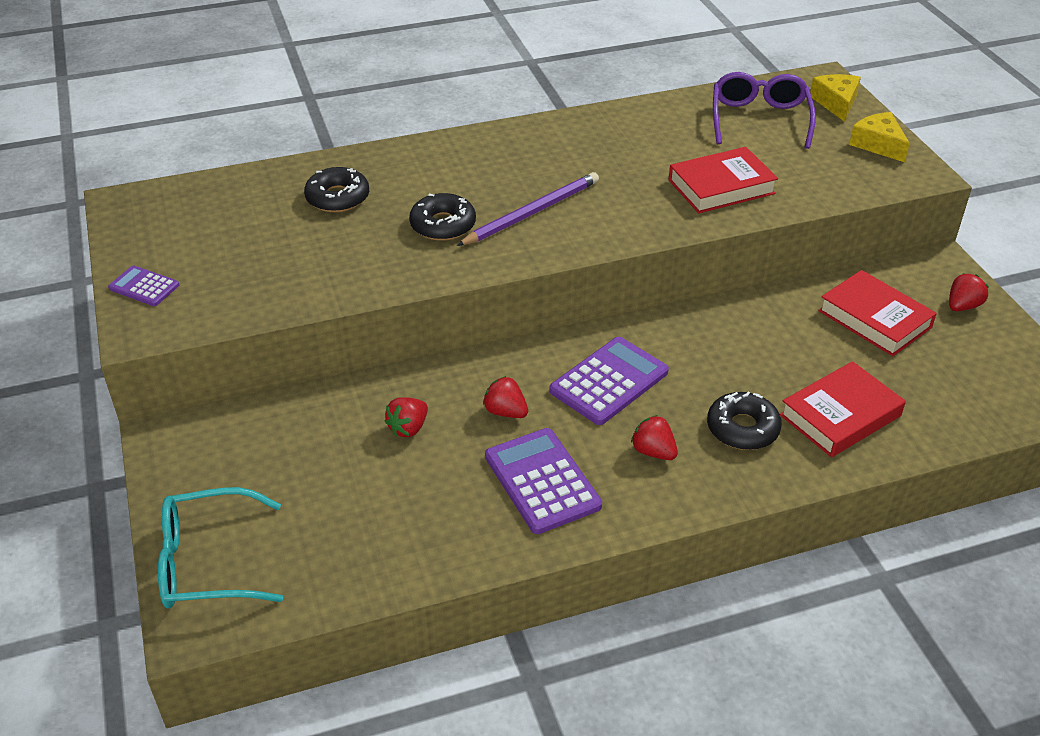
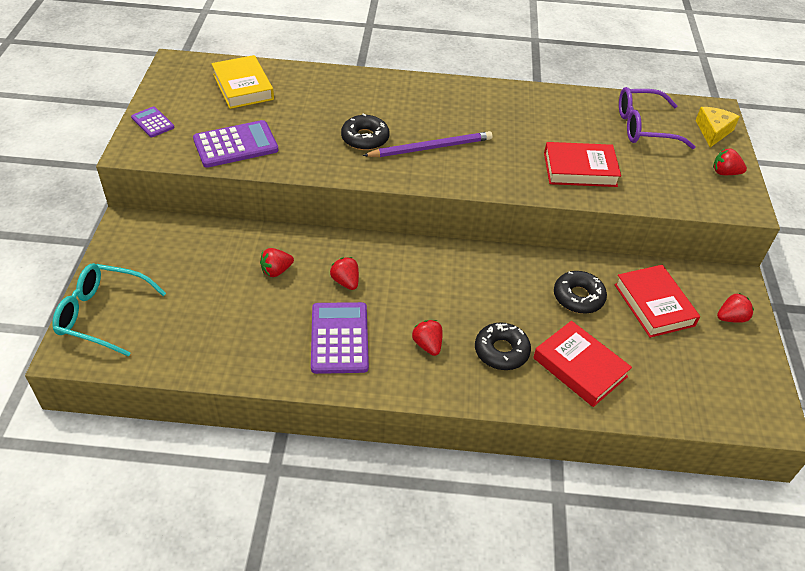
camera: 20 degrees right, 5 degrees up
(238, 207) = (243, 87): none -> yellow book
(337, 198) = (309, 99): black donut -> black donut (578, 297)
(609, 381) = (429, 285): purple calculator -> purple calculator (235, 145)
(759, 119) = (643, 127): purple glasses -> purple glasses turned 120 degrees counterclockwise
(840, 415) = (580, 367): red book -> red book turned 60 degrees clockwise
(878, 144) = (725, 173): yellow cheese -> red strawberry

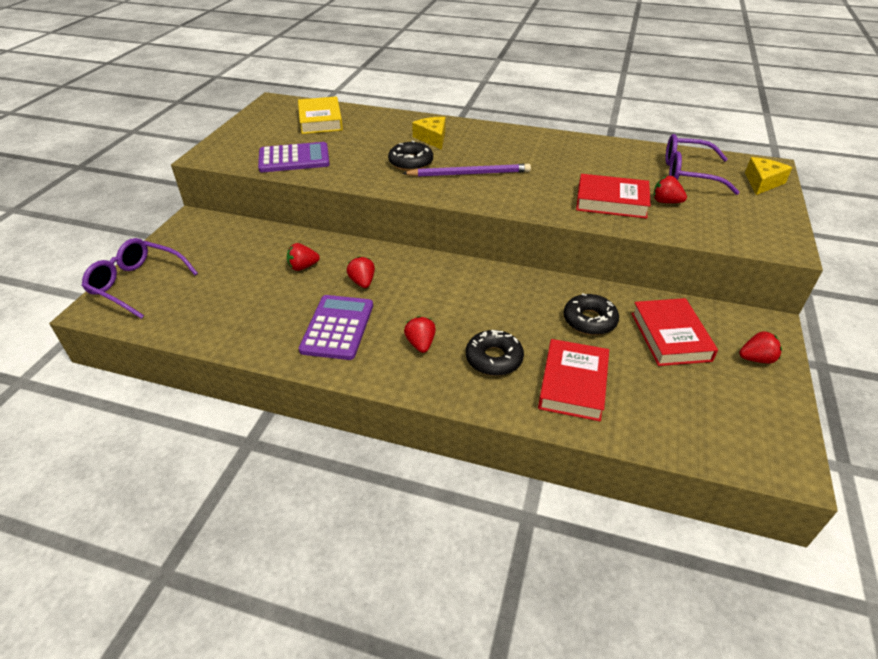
camera: 15 degrees right, 5 degrees down
(102, 314) = (137, 284): turquoise glasses -> purple glasses
(153, 122) = (233, 138): purple calculator -> none
(376, 102) = (432, 138): none -> yellow cheese
(580, 367) = (573, 384): red book -> red book turned 45 degrees clockwise
(725, 173) = (768, 217): red strawberry -> red strawberry (665, 202)

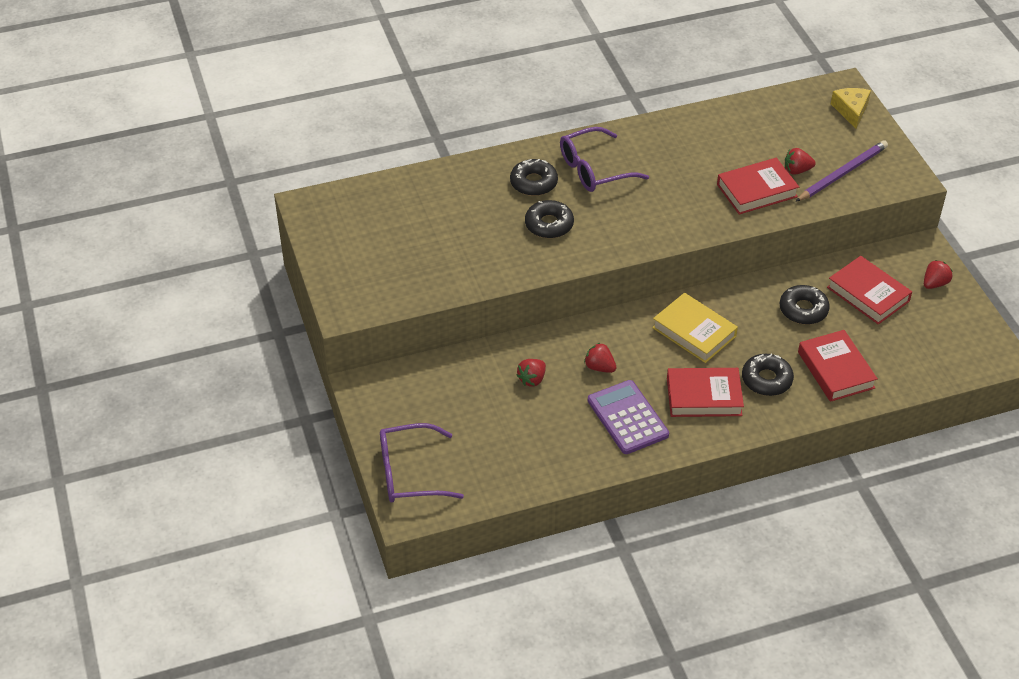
camera: 35 degrees left, 5 degrees up
(294, 158) = (436, 272): purple calculator -> none
(320, 120) = (394, 209): yellow book -> yellow book (694, 332)
(420, 344) = (704, 397): red strawberry -> red book
(432, 138) = (533, 183): yellow cheese -> black donut
(469, 174) = (614, 214): purple pencil -> purple pencil (842, 173)
(688, 174) = (789, 127): purple glasses -> purple glasses (594, 169)

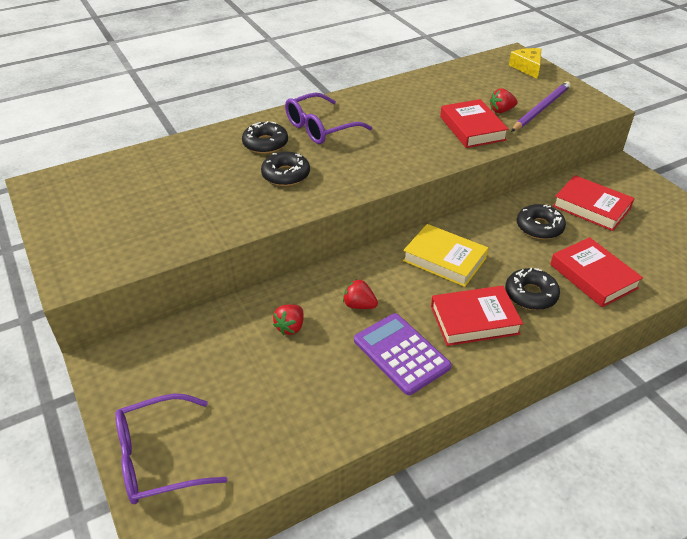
camera: 10 degrees left, 5 degrees down
(757, 191) = (472, 128): red book -> red book turned 75 degrees counterclockwise
(934, 283) = (644, 192): red strawberry -> none

